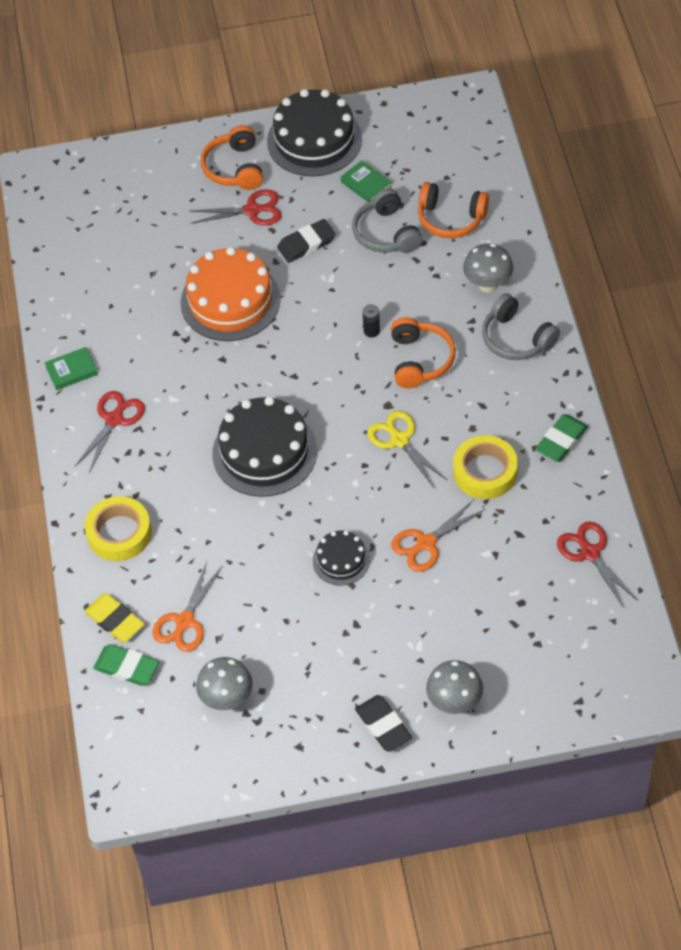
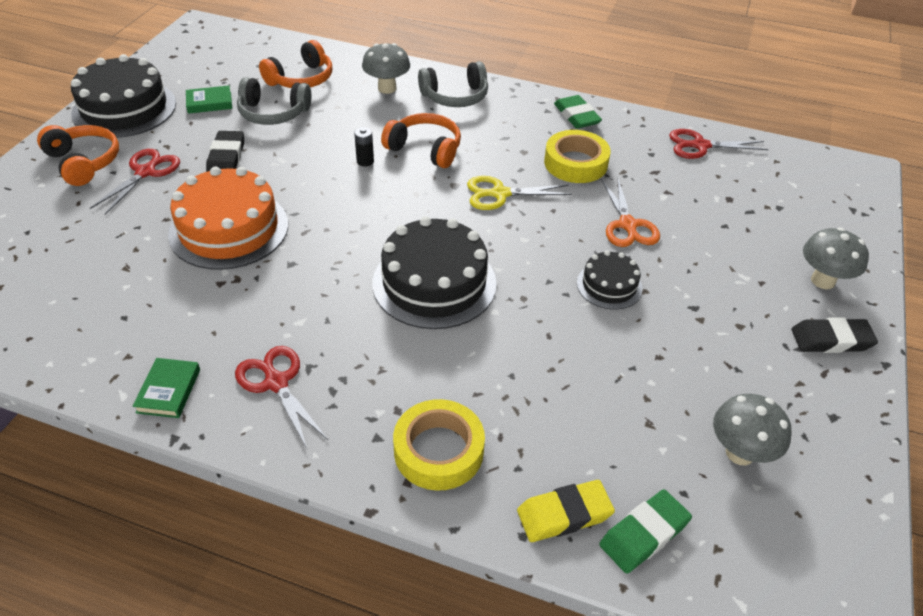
camera: 65 degrees left, 10 degrees down
(184, 622) = (609, 444): orange scissors -> none
(234, 168) = (84, 162): orange headphones -> orange headphones turned 150 degrees counterclockwise

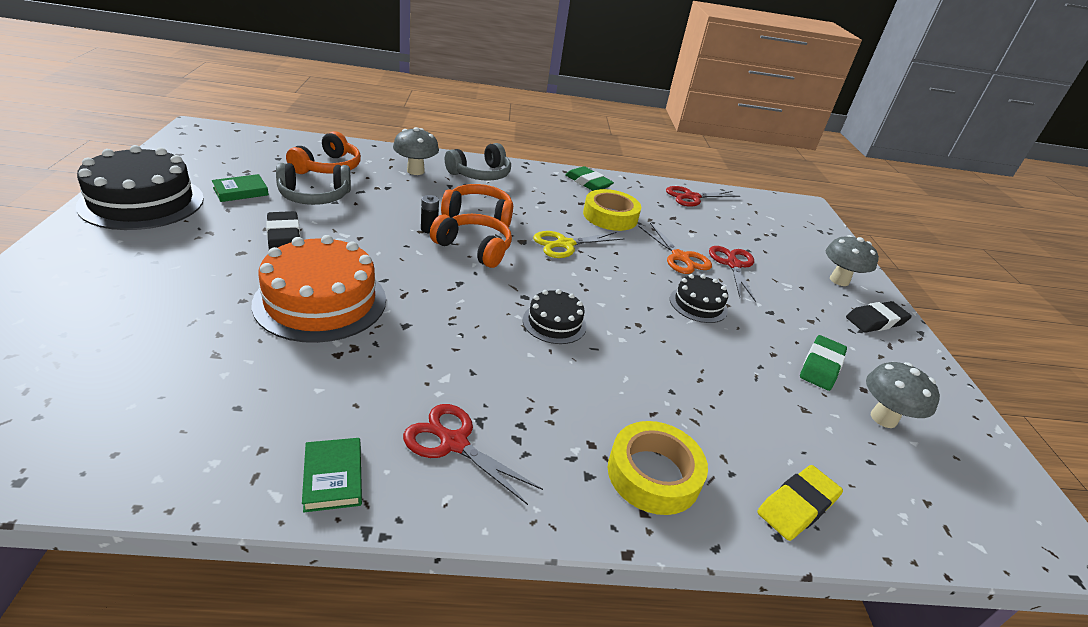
camera: 25 degrees left, 10 degrees down
(84, 162) = (112, 255): orange headphones -> orange headphones (474, 248)
(146, 172) = (196, 258): red scissors -> red scissors (733, 264)
(434, 283) = (554, 323): black cake -> black cake, size x0.53
(644, 534) = (869, 506): green eraser -> green eraser (821, 366)

